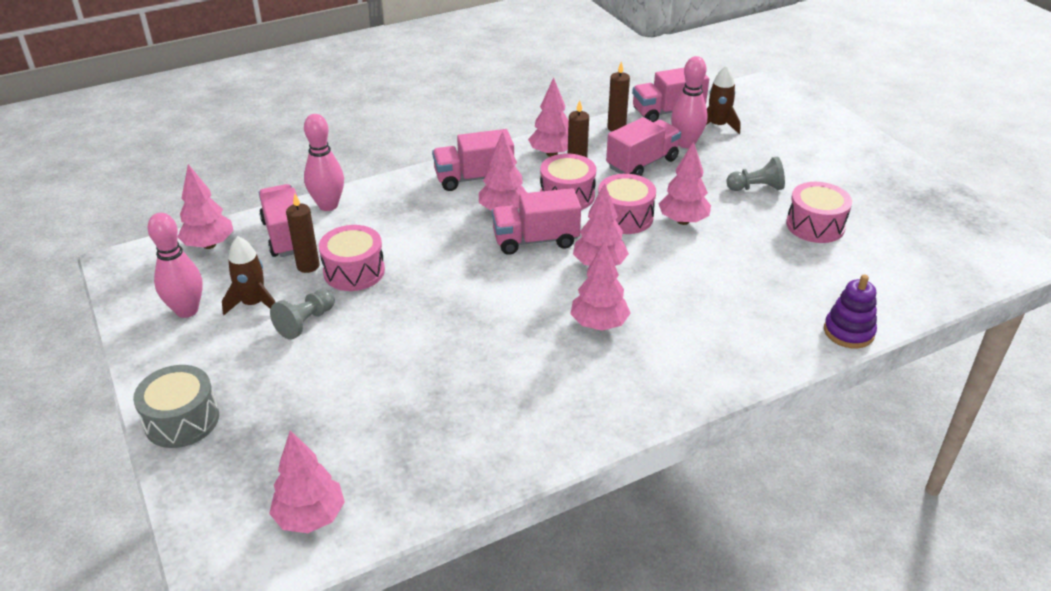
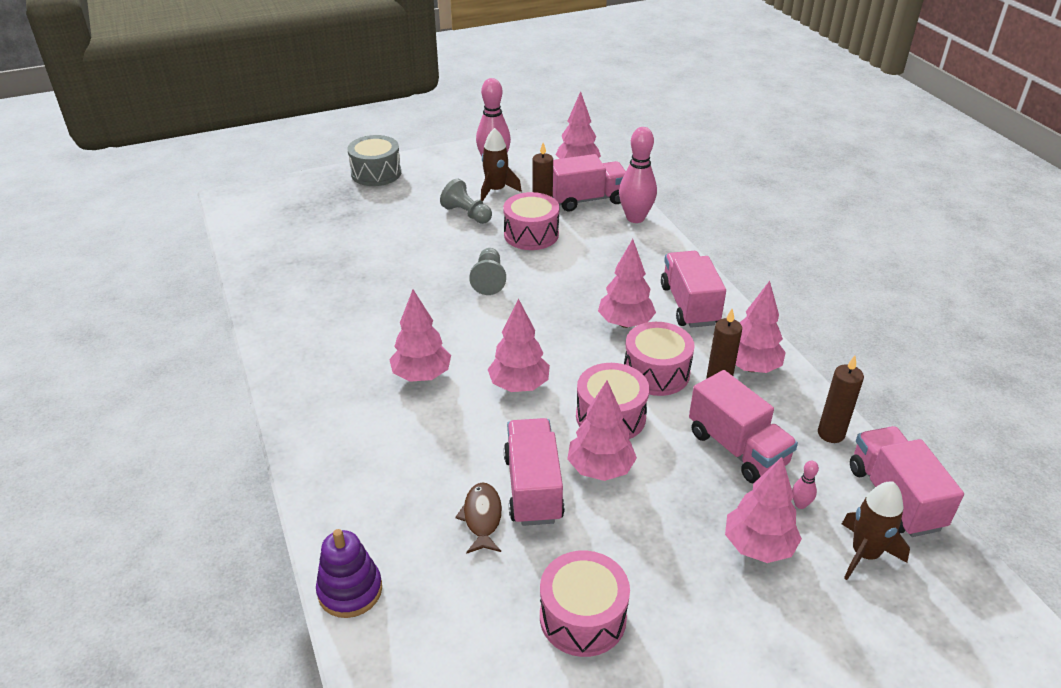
camera: 95 degrees right, 0 degrees up
(310, 517) = (265, 225): pink tree -> pink tree (758, 546)
(535, 240) = (568, 342): pink truck -> pink truck (533, 488)
(686, 143) = (800, 504): pink bowling pin -> pink bowling pin, size x0.43
(752, 273) = (482, 518): none -> brown fish
(756, 188) = (682, 566): grey pawn -> grey pawn (489, 280)

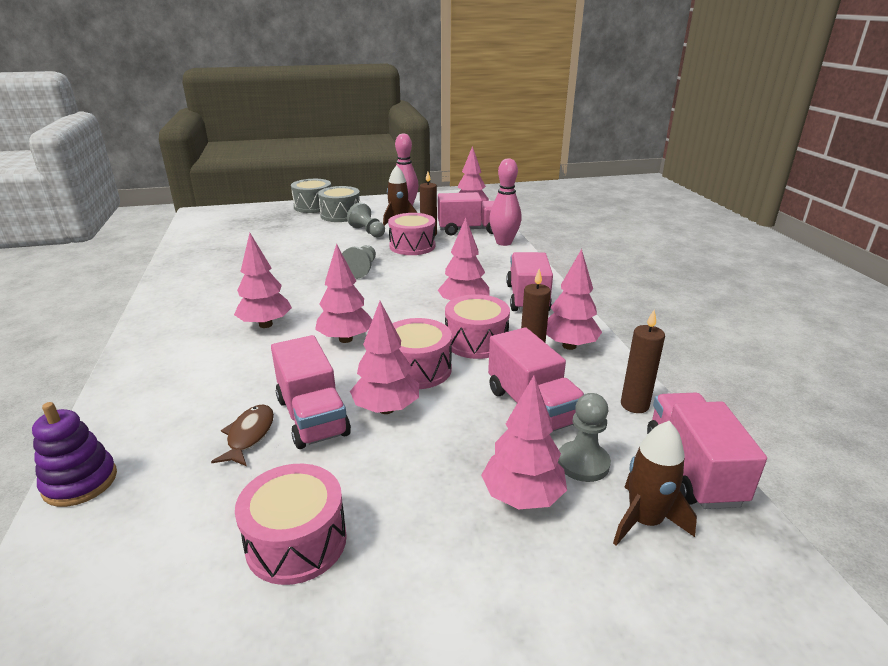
camera: 10 degrees right, 10 degrees down
(419, 186) = (341, 215): none -> grey drum
(533, 488) = (312, 417): pink truck -> pink truck turned 150 degrees clockwise
(800, 504) = (583, 463): pink bowling pin -> grey pawn

